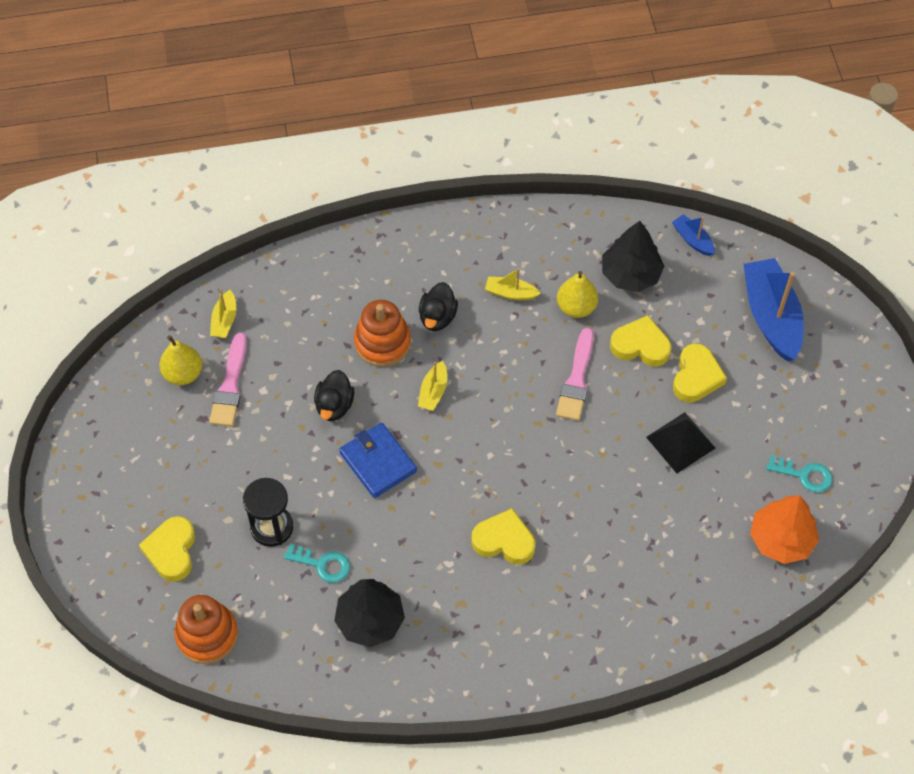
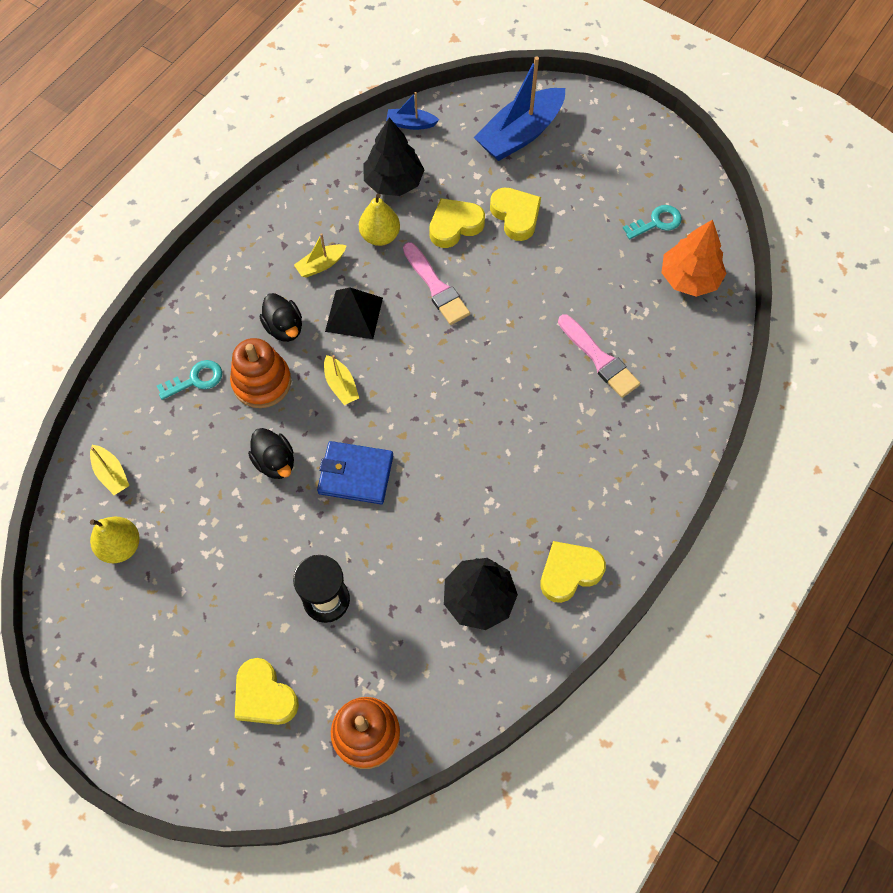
camera: 45 degrees left, 5 degrees up
(230, 385) = (172, 520): pink brush -> pink brush (599, 359)
(322, 564) = (397, 591): turquoise key -> turquoise key (196, 380)
(504, 541) = (511, 447): yellow heart -> yellow heart (569, 572)
(680, 442) = (554, 269): black pyramid -> black pyramid (354, 314)
(771, 316) = (520, 134): blue boat -> blue boat turned 75 degrees counterclockwise

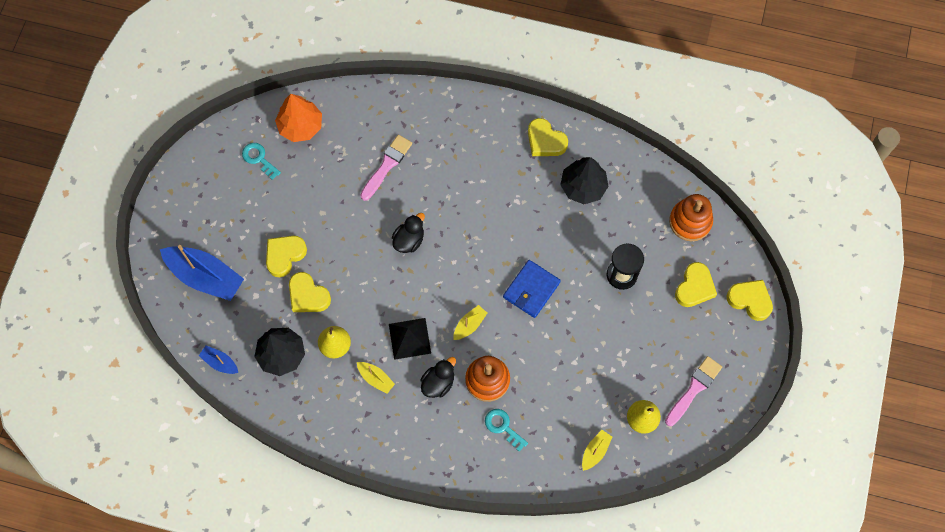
camera: 110 degrees left, 5 degrees up
(209, 771) = (750, 300): none -> yellow heart
(275, 462) = (543, 345): black duck -> black duck (409, 240)
(356, 474) = (531, 290): blue wallet -> blue wallet turned 45 degrees clockwise
(411, 124) = (220, 362): blue boat -> blue boat turned 135 degrees clockwise
(436, 287) = (366, 290): pink brush -> pink brush (693, 389)

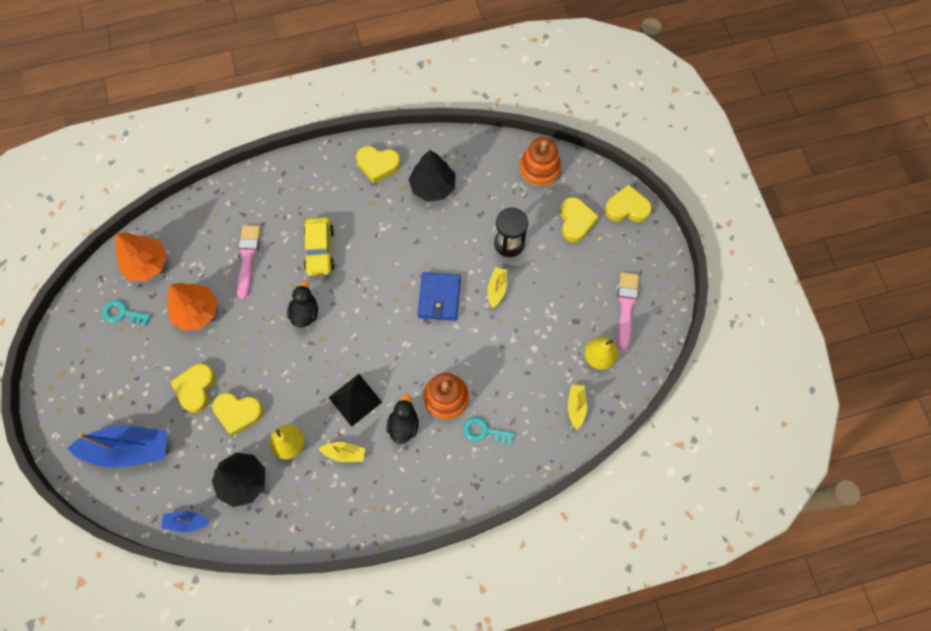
camera: 30 degrees left, 0 degrees up
(319, 190) = (196, 311): none -> orange tree
(451, 191) = (320, 250): none -> yellow car
(469, 325) = (402, 358): yellow boat -> yellow boat (496, 289)

